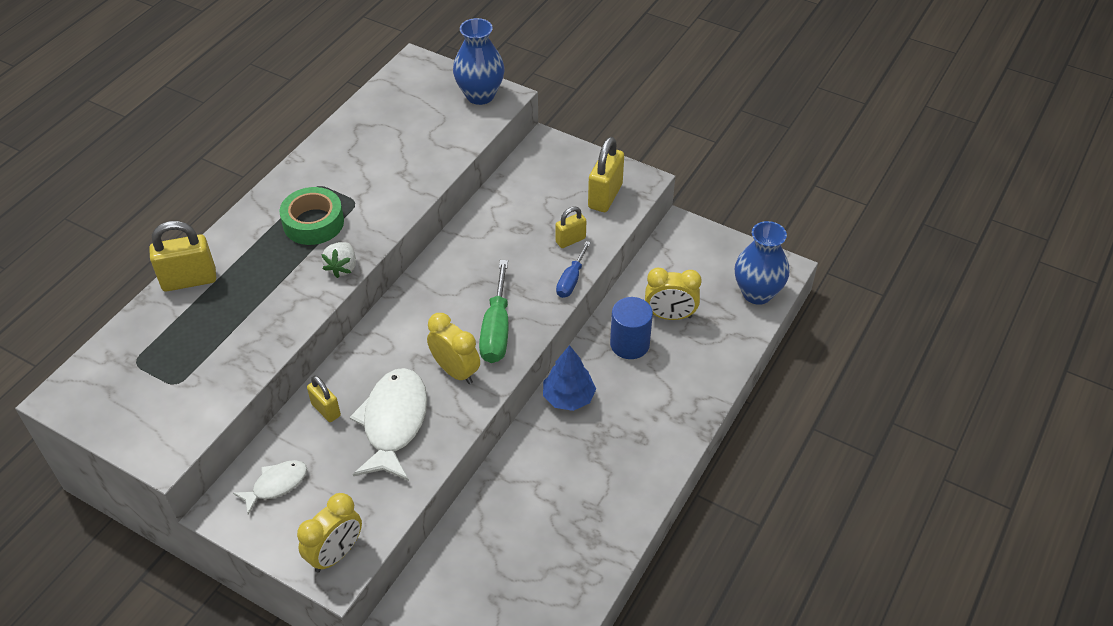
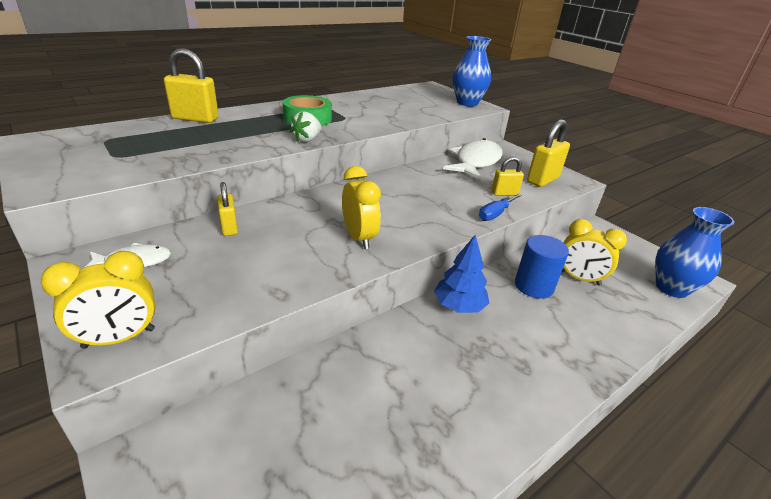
camera: 20 degrees right, 15 degrees down
(393, 423) = (277, 253): white fish -> white fish (476, 162)
(496, 330) = (412, 224): green screwdriver -> none

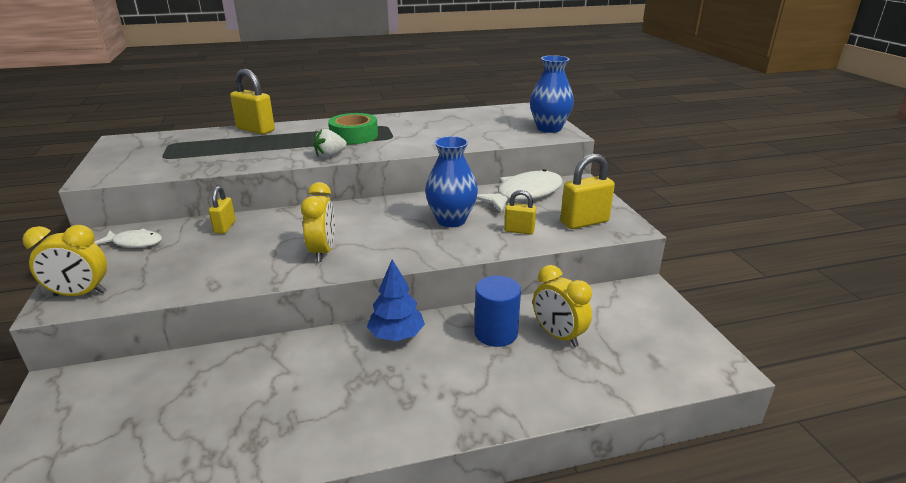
camera: 25 degrees right, 5 degrees down
(495, 214) = (483, 250): blue screwdriver -> none
(671, 288) = (669, 369): blue vase -> blue vase (451, 220)

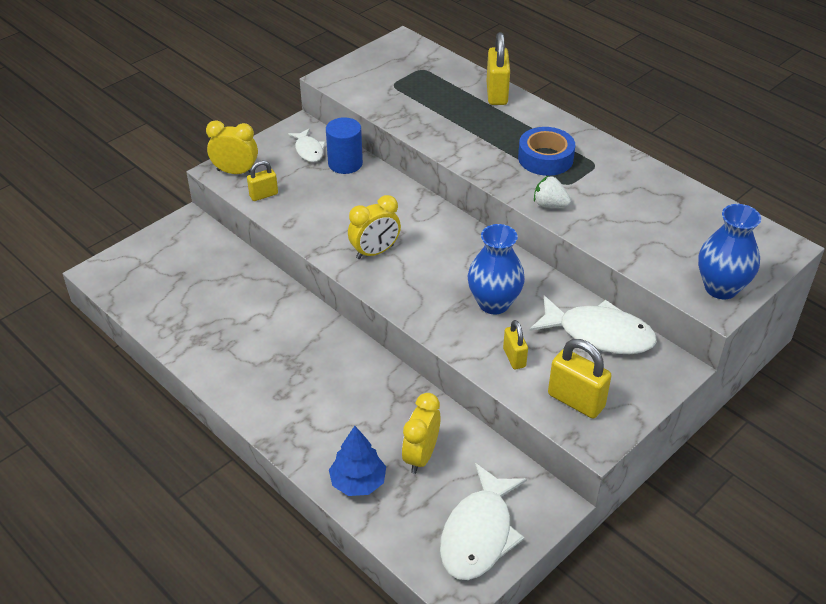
camera: 60 degrees right, 15 degrees up
(80, 294) = (235, 172): yellow clock -> yellow clock turned 135 degrees clockwise
(225, 227) = (366, 178): yellow padlock -> yellow padlock (263, 195)
(330, 155) = (484, 169): white strawberry -> white strawberry (549, 205)
(354, 136) = (545, 158): green tape -> blue tape
(396, 335) = (348, 353): blue tree -> blue tree (358, 482)
(496, 333) = (395, 413): blue cylinder -> blue cylinder (345, 163)
(664, 334) = (479, 533): none -> white fish

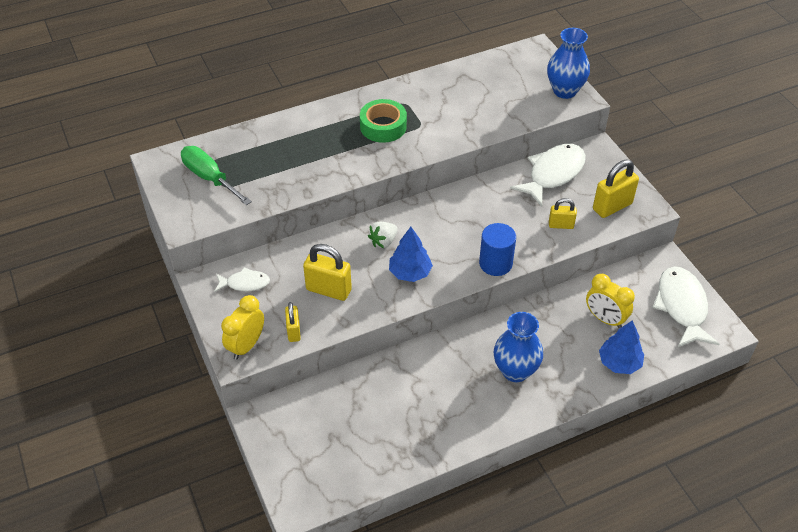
camera: 70 degrees left, 5 degrees up
(345, 163) = (280, 262): blue cylinder -> blue cylinder (495, 263)
(375, 252) = (410, 273): yellow clock -> blue tree
(399, 73) = (209, 178): none -> green screwdriver
(479, 533) = (681, 306): white fish -> white fish turned 135 degrees counterclockwise
(494, 303) = (500, 219): blue vase -> blue vase (515, 371)
(497, 94) = (280, 127): yellow padlock -> yellow padlock (328, 290)
(545, 158) = (383, 126): blue tape -> green tape
(549, 205) = (441, 142): white strawberry -> white strawberry (383, 241)

